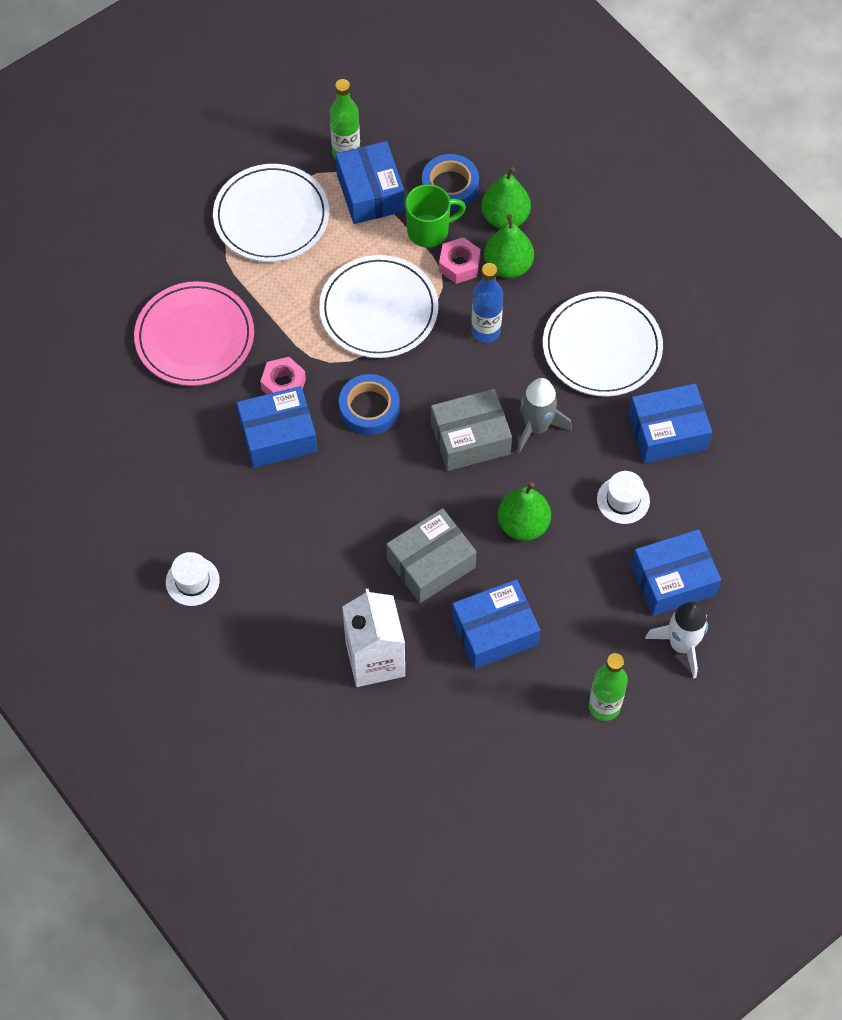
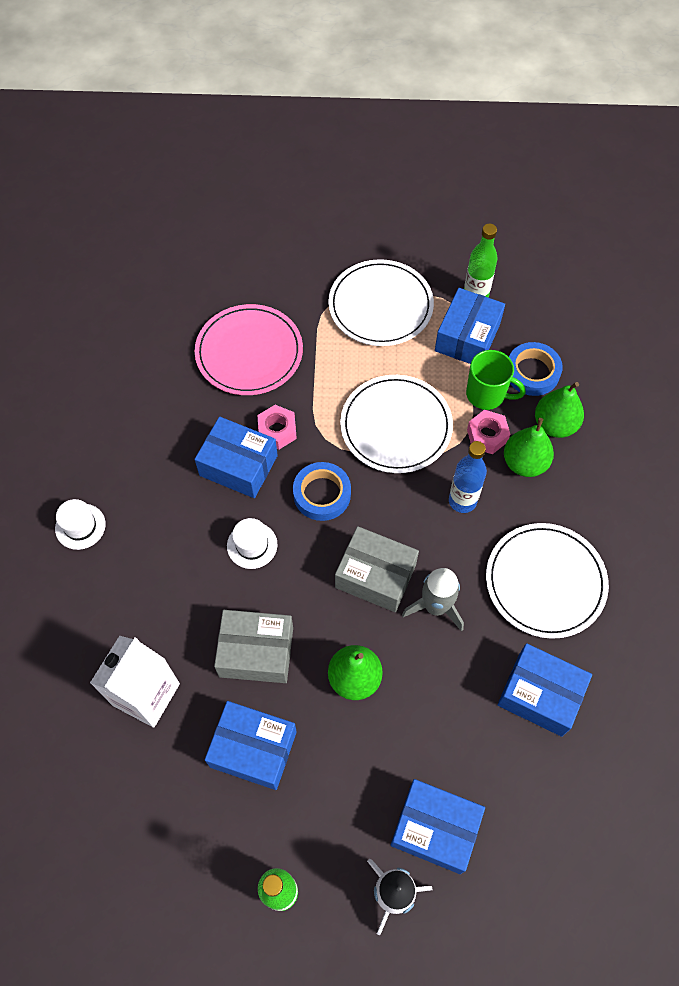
camera: 40 degrees right, 0 degrees up
(623, 500) = (453, 723): white hat -> white hat (252, 545)

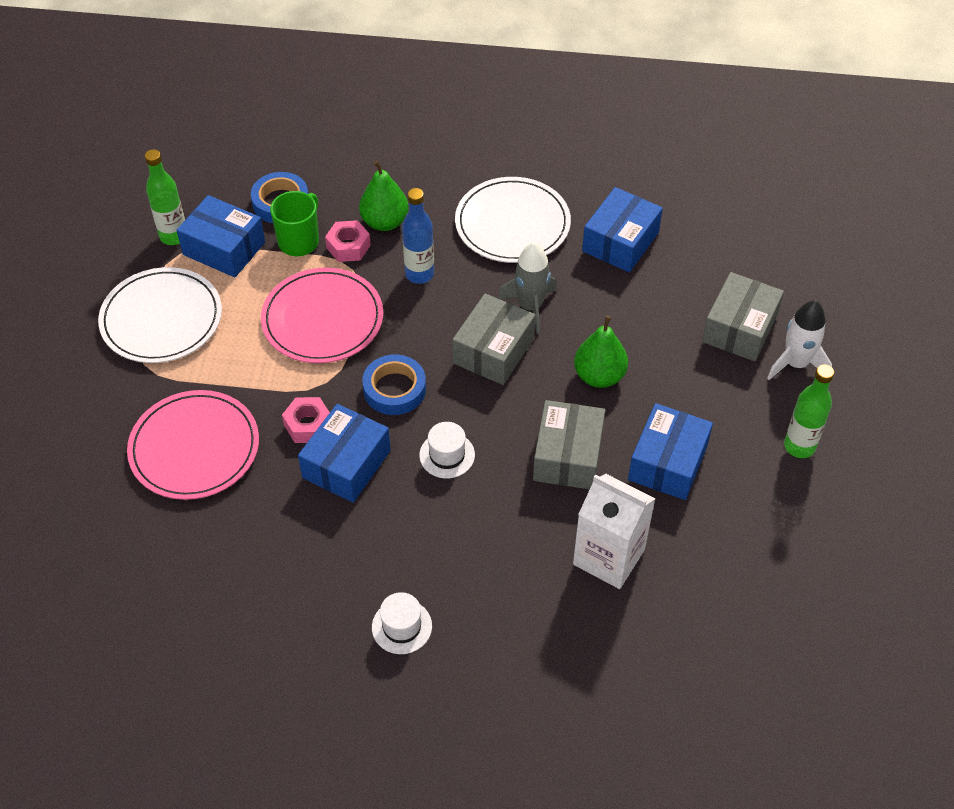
camera: 85 degrees left, 10 degrees down
(396, 426) = (322, 319): white plate -> pink plate
(435, 828) = (739, 328): blue box -> grey box
(554, 425) = (346, 194): green pear -> none

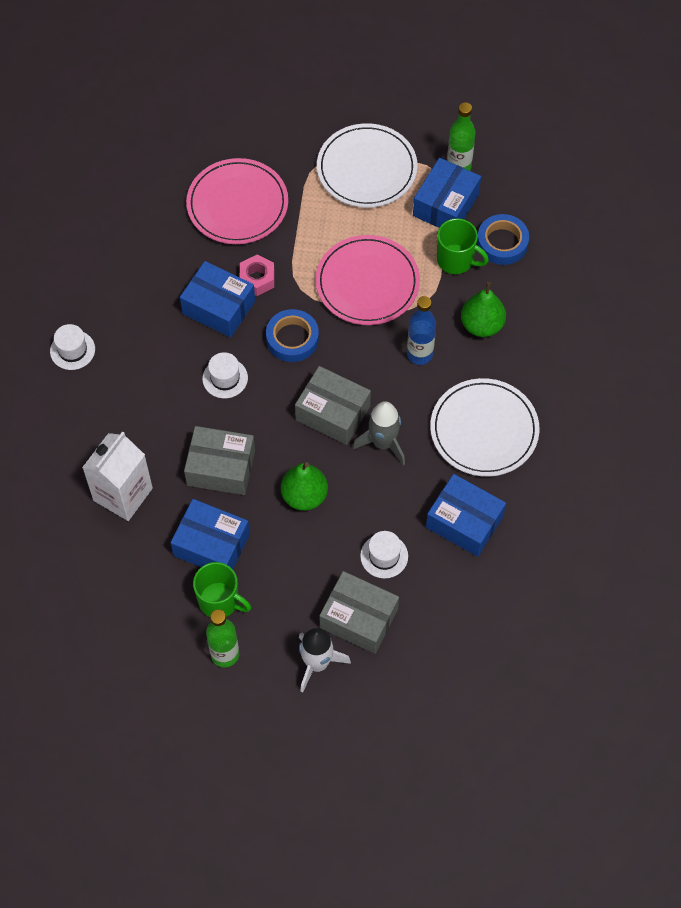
camera: 90 degrees right, 10 degrees up
(348, 246) = (451, 298): pink nut -> none
(665, 307) = (384, 556): none -> white hat
(736, 452) = (220, 601): none -> green mug

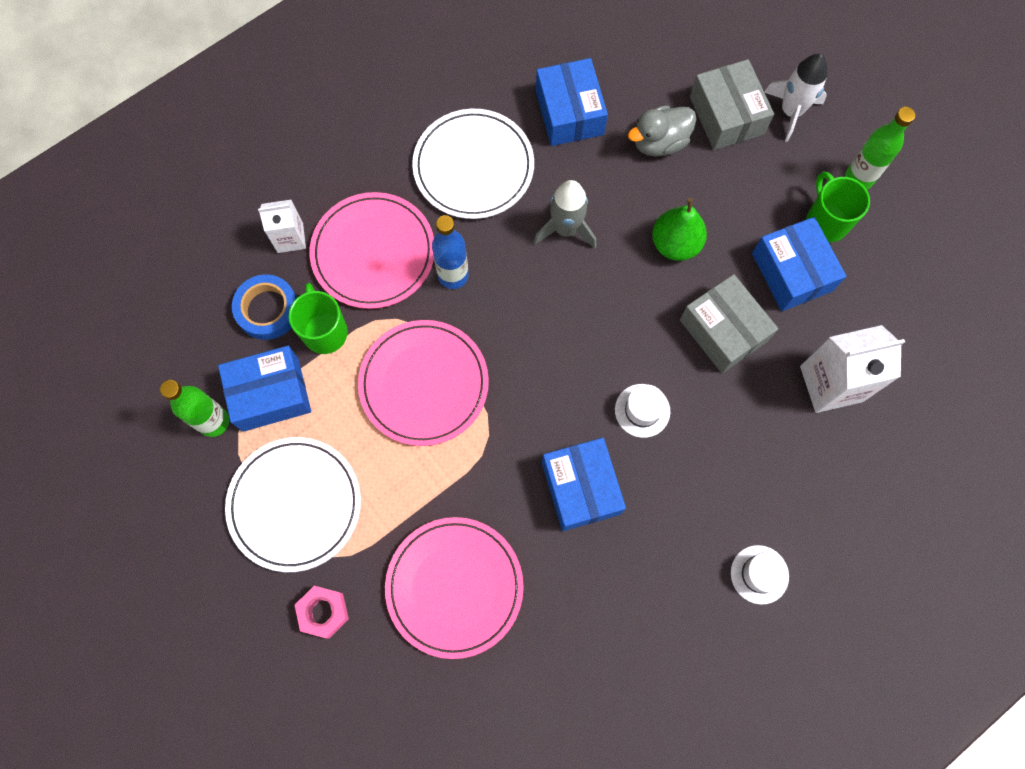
camera: 135 degrees left, 10 degrees up
(257, 279) = (517, 484): pink nut -> pink nut (323, 612)
(292, 339) = (545, 392): blue tape -> none
(333, 413) = (580, 292): grey box -> none
(384, 556) = (659, 142): white hat -> grey duck
(482, 325) = (373, 252): green pear -> pink plate
(539, 290) = (290, 238): none -> white carton

